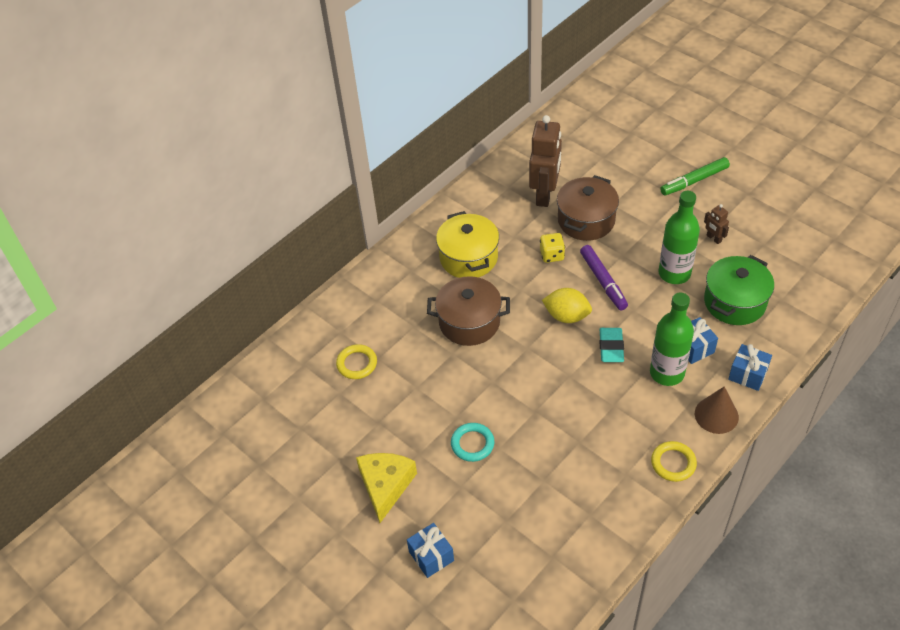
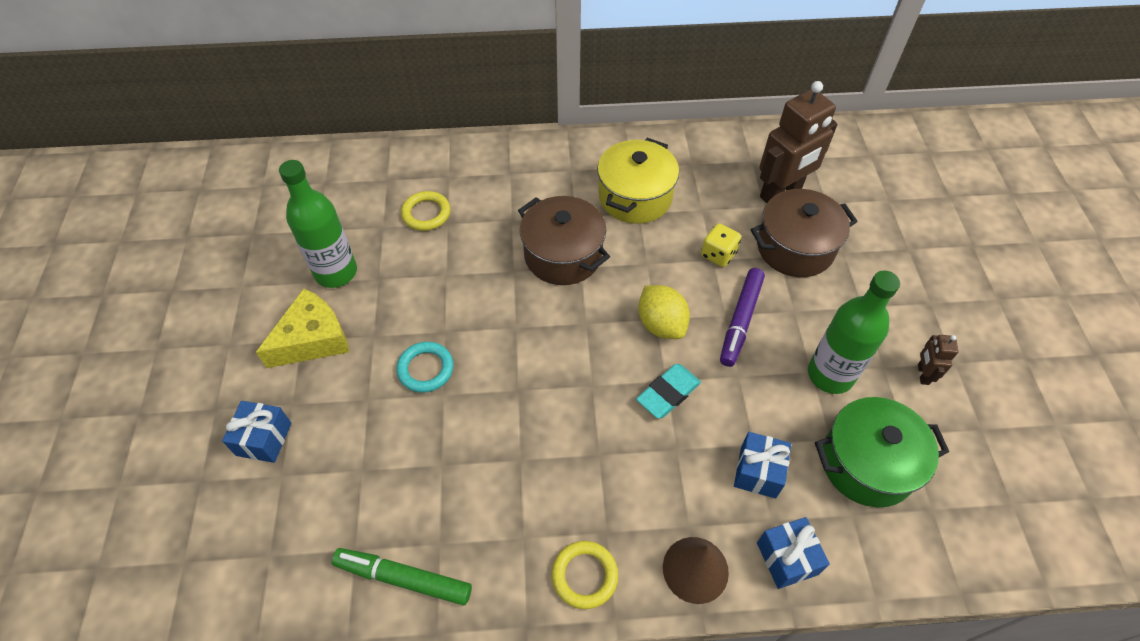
camera: 40 degrees right, 5 degrees up
(667, 373) = (695, 472): green bottle -> green bottle (336, 272)
(694, 181) = (970, 296): green marker -> green marker (403, 578)

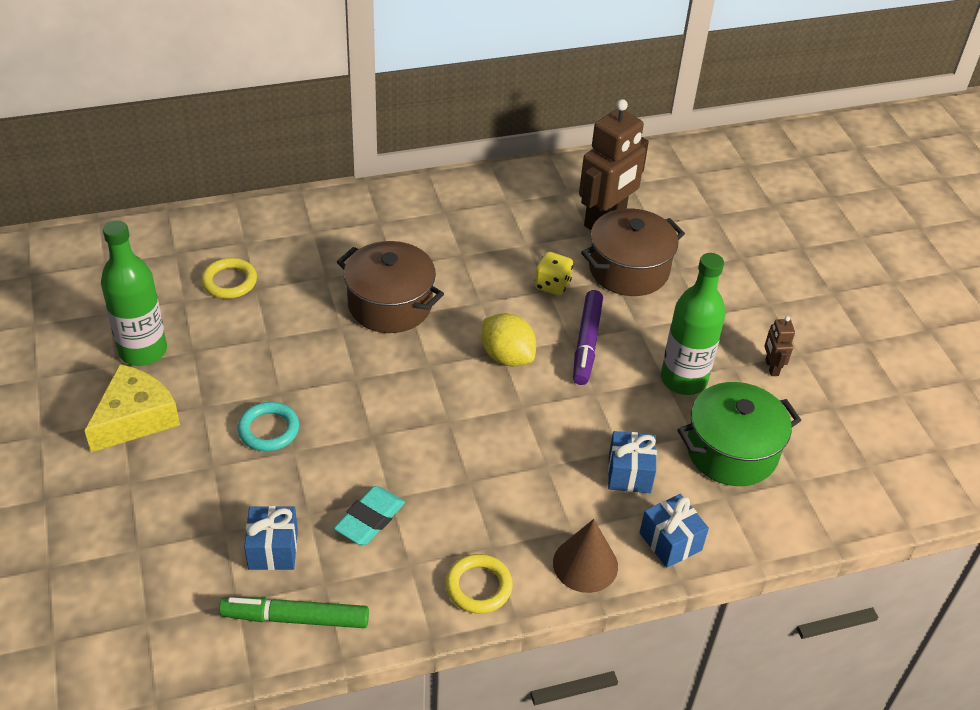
camera: 15 degrees left, 10 degrees down
(264, 439) = (108, 518): blue gift -> blue gift (273, 549)
(635, 197) = (454, 240): yellow pot -> none
(668, 393) = (527, 418): turquoise eraser -> turquoise eraser (369, 519)

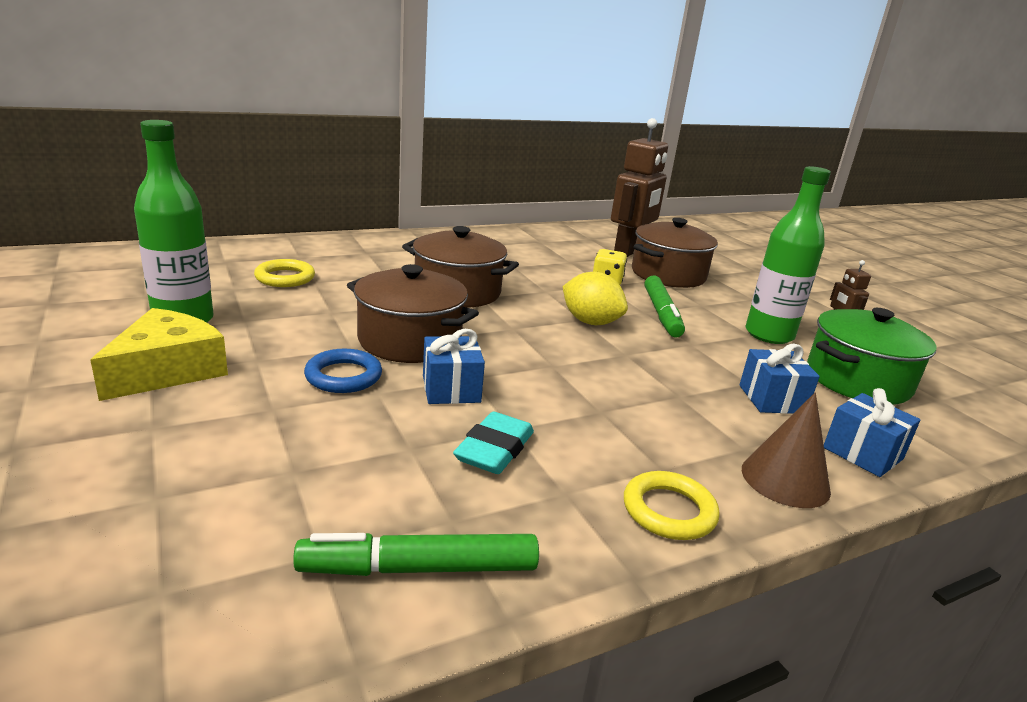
camera: 10 degrees left, 20 degrees down
(268, 430) = (343, 376): turquoise ring -> blue ring
(273, 549) = (368, 487): blue gift -> blue gift (451, 389)
(330, 383) = (410, 340): none -> brown pot
(586, 343) = (661, 314): purple marker -> green marker

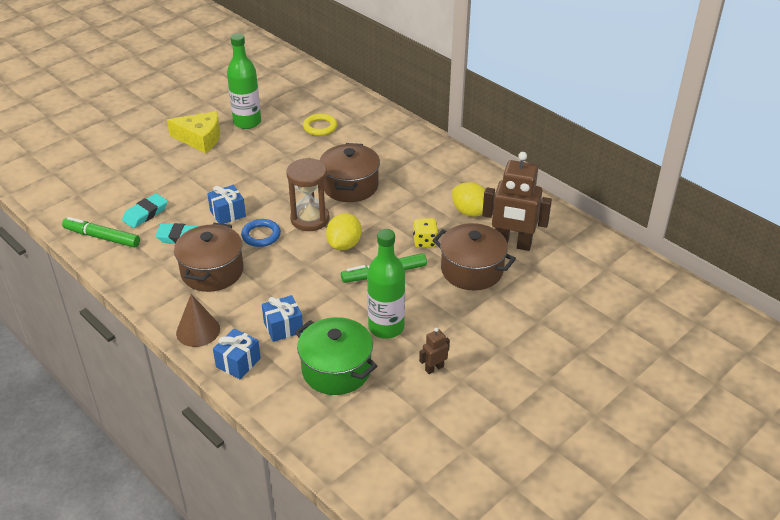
camera: 75 degrees right, 15 degrees up
(343, 376) = (221, 181): blue ring -> blue ring (261, 235)
(374, 482) = (145, 214): none -> turquoise eraser
(410, 340) = (271, 188): brown pot -> brown pot (212, 271)
(419, 568) = (102, 237): green marker -> green marker turned 45 degrees counterclockwise
(516, 330) = (310, 219): none -> brown hourglass
(563, 253) = (470, 212): none -> yellow lemon
(669, 511) = (157, 293): yellow ring -> none

